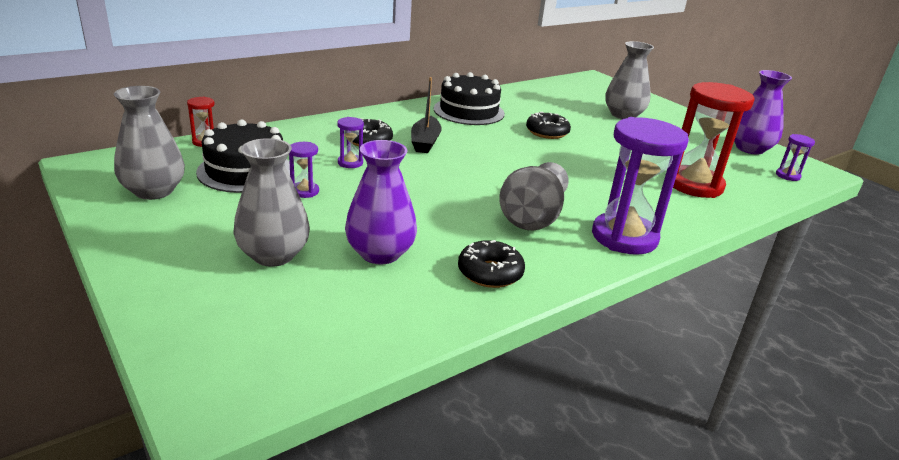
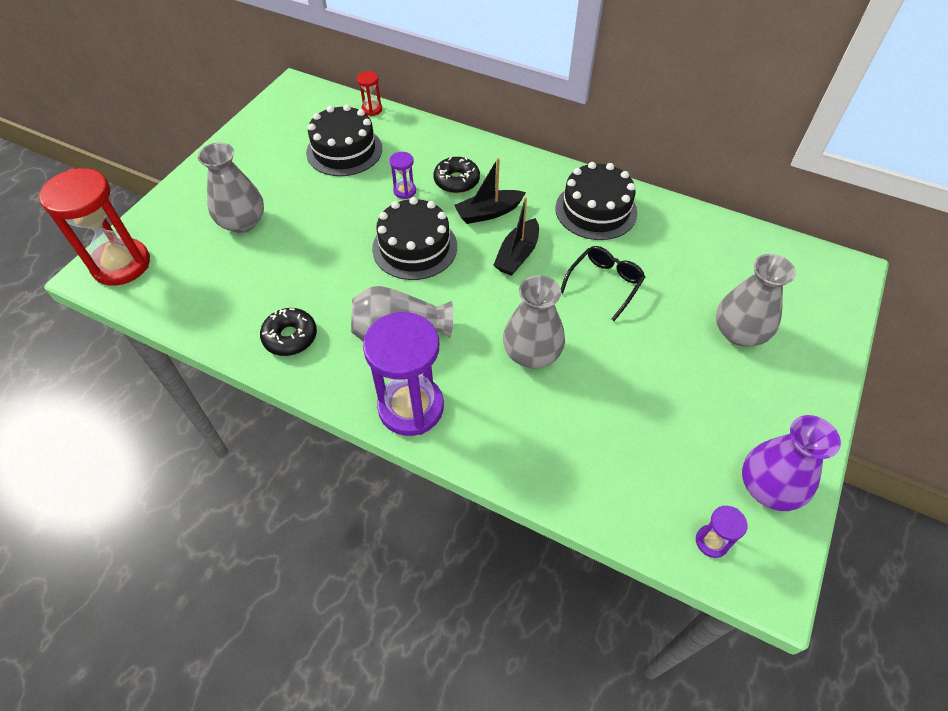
camera: 65 degrees right, 25 degrees up
(154, 191) = (283, 131): grey vase -> grey vase (532, 353)
(305, 191) = (337, 192): purple hourglass -> none
(380, 253) = (278, 269): purple vase -> none
(431, 180) = (415, 247): none -> black cake
(486, 147) = (517, 255): none -> black boat
(547, 132) = (604, 284): black donut -> black glasses
(694, 185) = (585, 443): red hourglass -> red hourglass (121, 264)

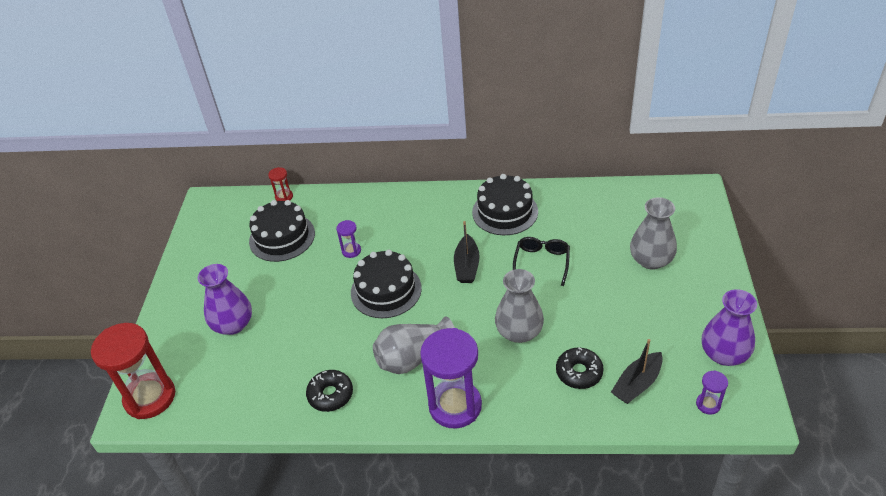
camera: 20 degrees left, 10 degrees down
(242, 222) = (233, 324): grey vase -> purple vase
(456, 181) = (387, 228): black donut -> black donut (579, 372)
(489, 213) = (427, 243): black boat -> black boat (637, 384)

